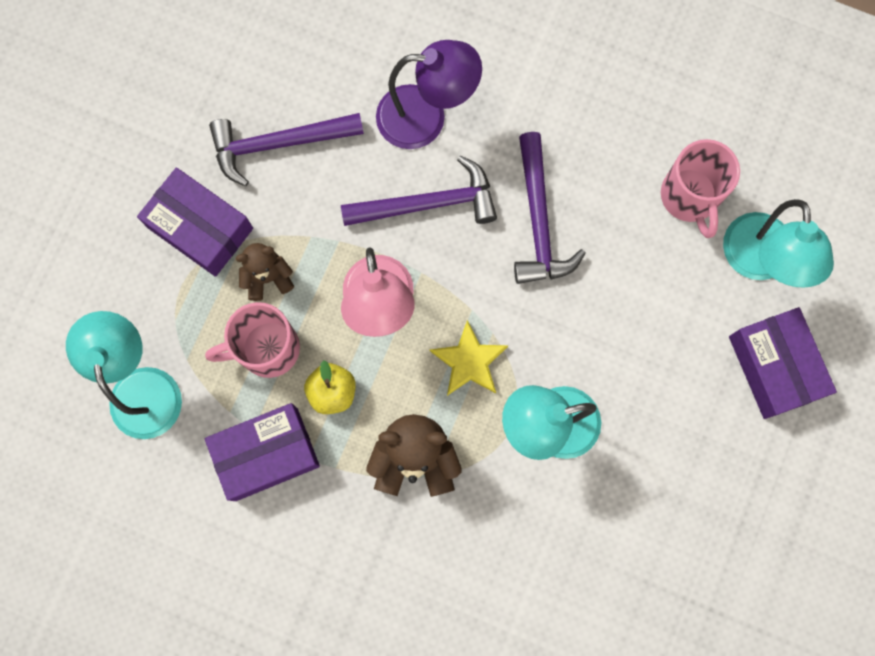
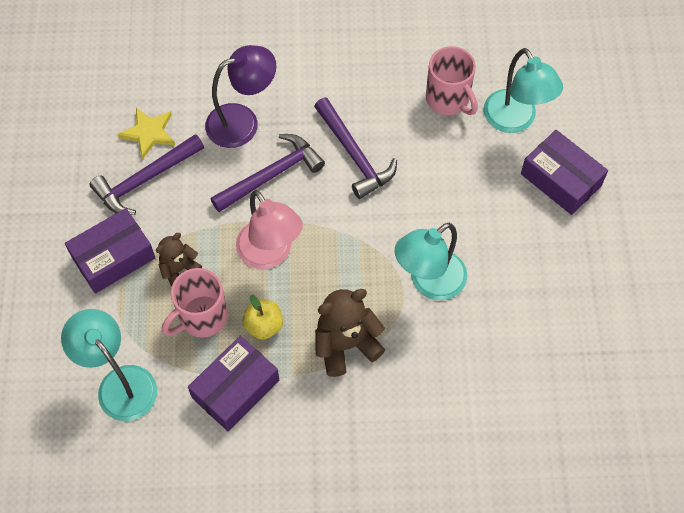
camera: 25 degrees left, 15 degrees down
(200, 228) = (113, 257): purple box -> purple box turned 45 degrees counterclockwise
(469, 361) = (352, 264): yellow star -> yellow star (149, 133)

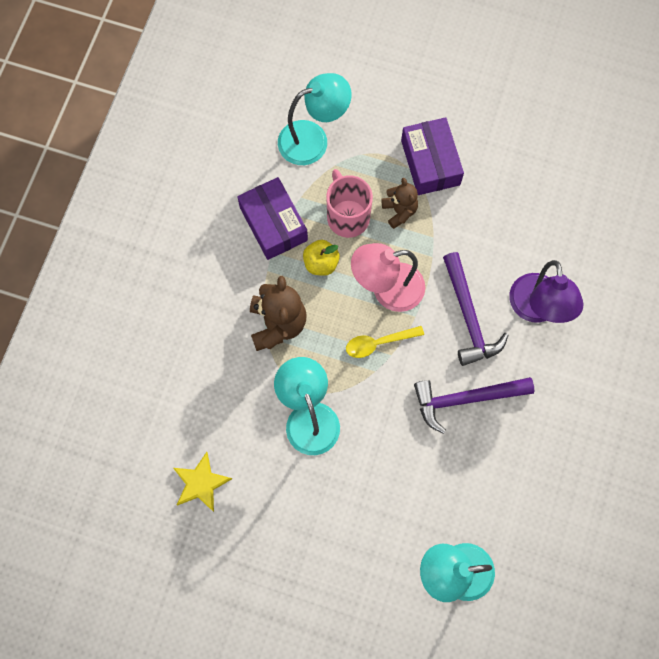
camera: 110 degrees right, 10 degrees up
(145, 179) = (500, 207): purple hammer -> none
(149, 133) = (550, 224): yellow star -> yellow star (201, 483)
(329, 244) = (378, 343): none -> yellow spoon
(448, 99) = (500, 515): pink mug -> none
(561, 179) = (370, 589): purple box -> none

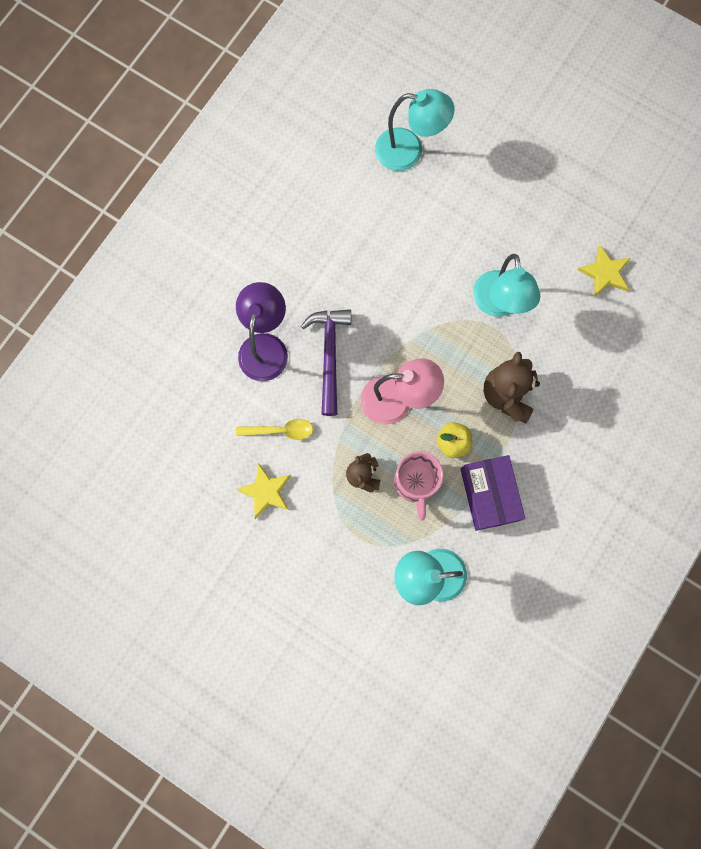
camera: 165 degrees left, 5 degrees up
(378, 343) = (419, 353): yellow spoon -> yellow spoon (280, 430)
(430, 162) = (318, 518): purple box -> none
(465, 399) = (355, 284): purple hammer -> none
(487, 174) = (266, 491): none -> yellow star

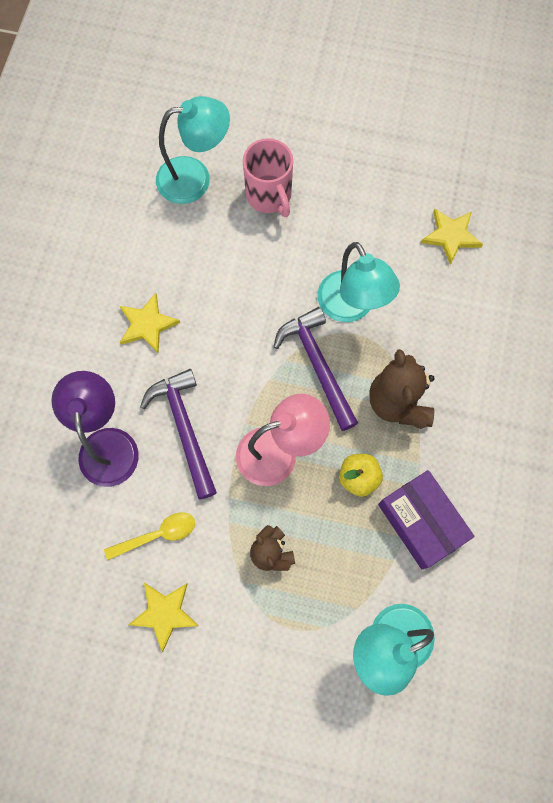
camera: 20 degrees left, 5 degrees down
(328, 262) = (147, 325): none -> yellow star
(415, 483) = (334, 539): pink mug -> pink mug (269, 196)
(453, 342) = (318, 365): none -> purple hammer

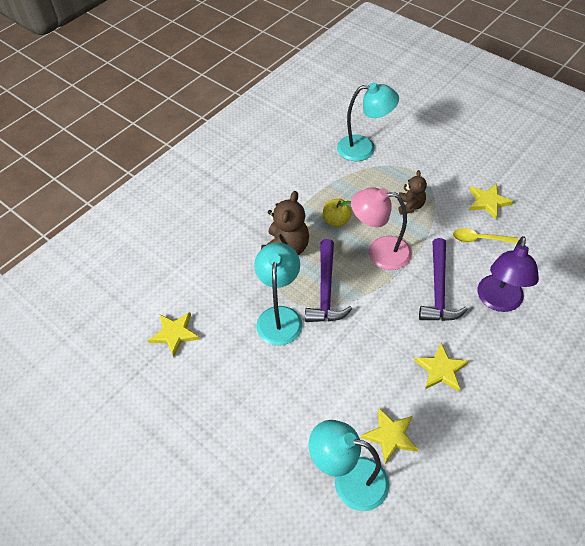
camera: 150 degrees left, 20 degrees down
(173, 233) = (390, 436): none -> yellow star
(269, 196) = (292, 431): pink mug -> none
(421, 522) = (312, 188): purple box -> none

